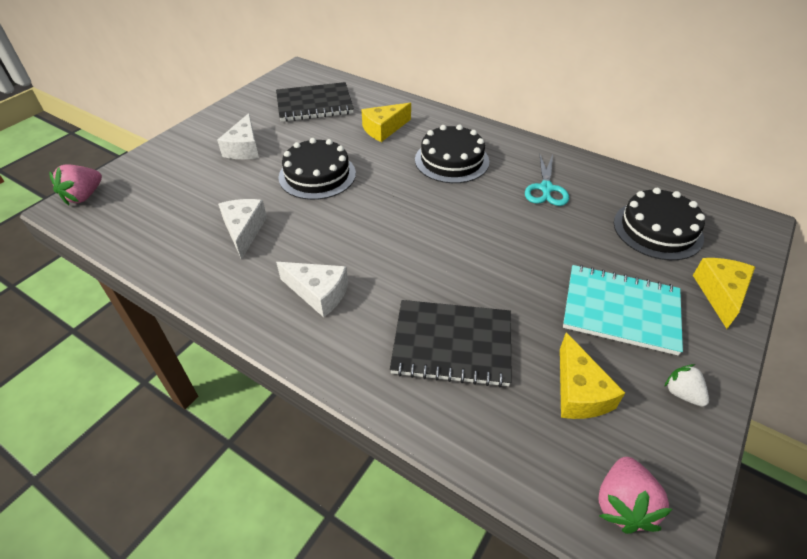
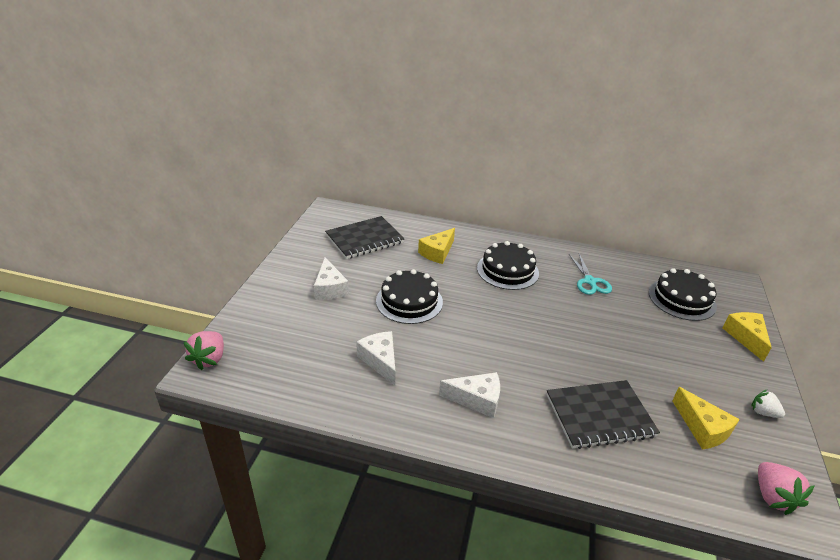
camera: 20 degrees left, 10 degrees down
(620, 310) = (693, 363): turquoise notebook -> none

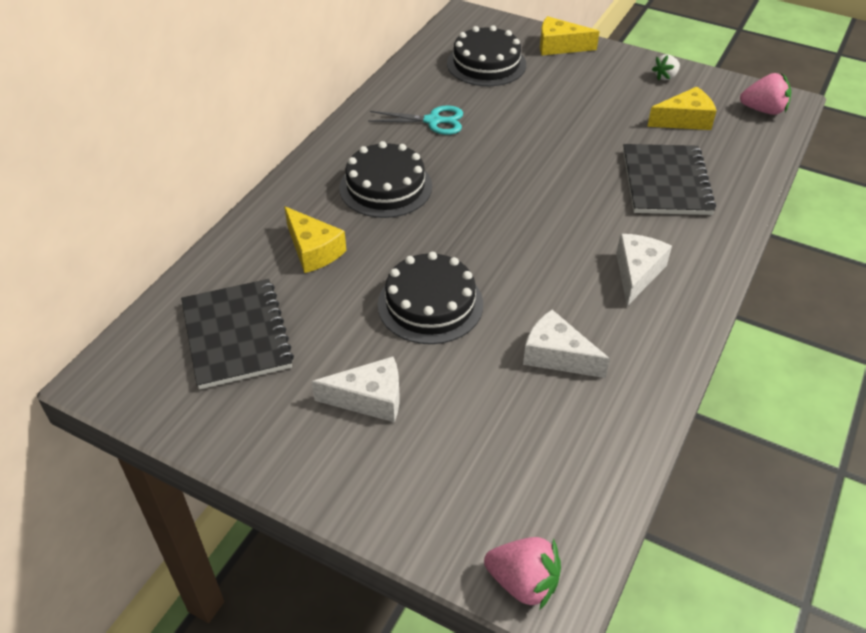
camera: 75 degrees left, 10 degrees up
(380, 361) = (557, 356): white cheese -> white cheese turned 45 degrees clockwise

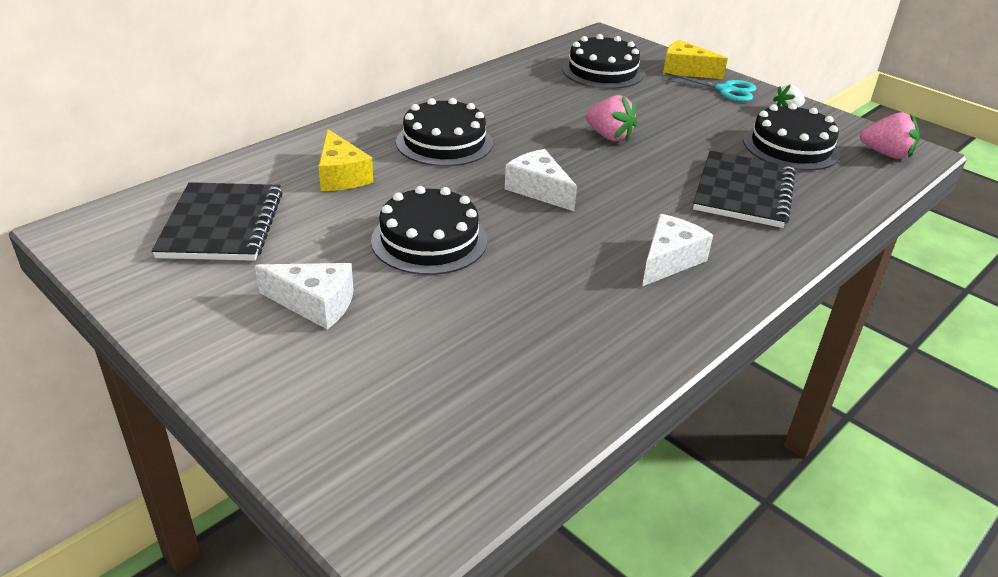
camera: 15 degrees right, 10 degrees down
(433, 121) = (523, 103): turquoise scissors -> turquoise scissors (725, 90)
(523, 582) = (371, 514): pink strawberry -> pink strawberry (609, 136)
(557, 356) = (538, 312): white cheese -> white cheese (539, 190)
(684, 120) = (791, 147): yellow cheese -> black cake

